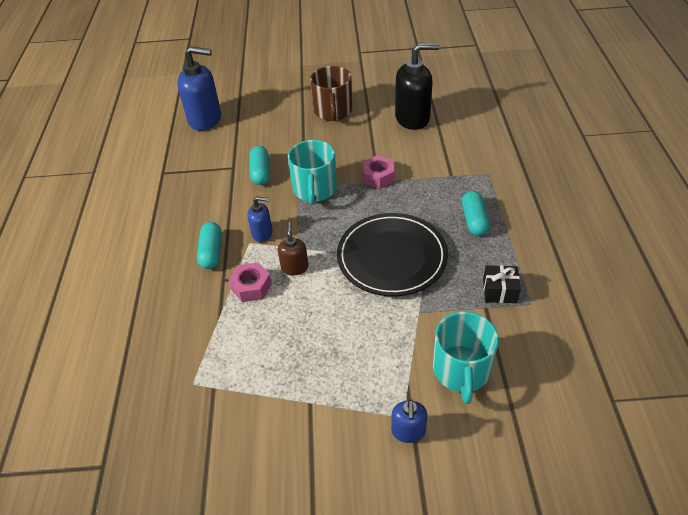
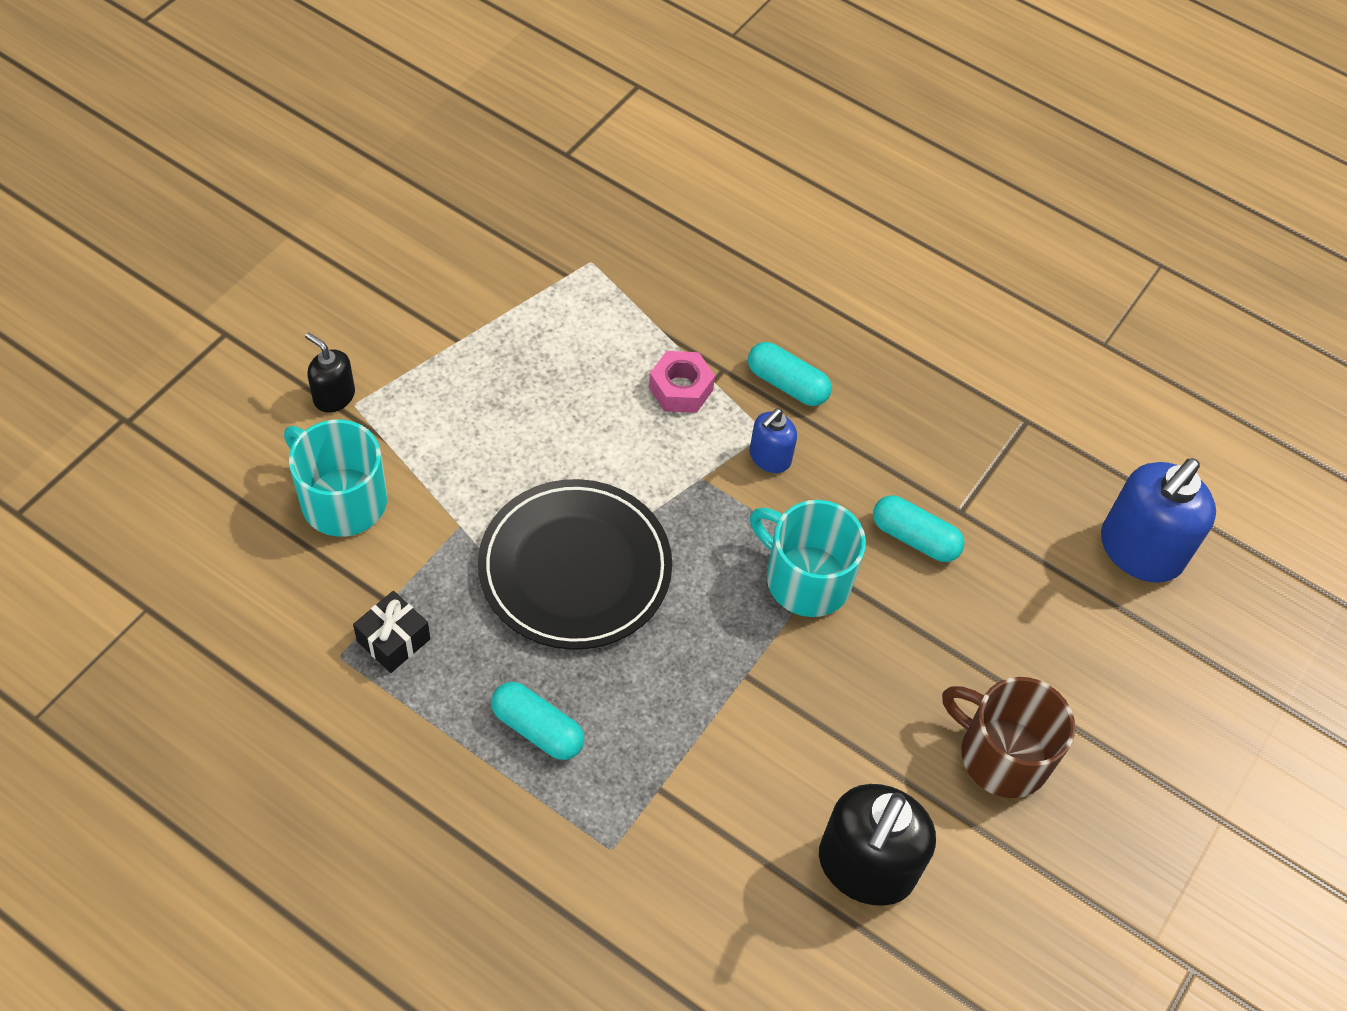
camera: 120 degrees right, 10 degrees up
(294, 267) = (668, 452): brown soap dispenser -> none
(378, 176) = (755, 684): pink nut -> none
(408, 431) = (334, 396): blue soap dispenser -> black soap dispenser

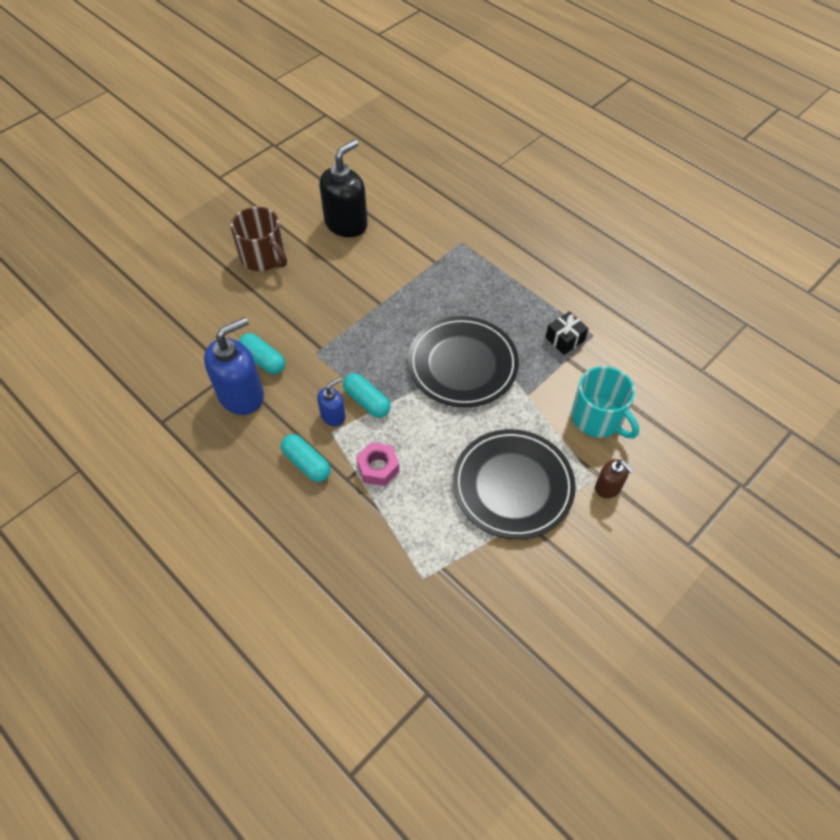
camera: 165 degrees left, 0 degrees up
(334, 396) = (608, 487): black soap dispenser -> brown soap dispenser
(477, 384) = (512, 486): none -> black plate
(537, 729) = (491, 291): turquoise capsule -> turquoise capsule (367, 401)
(806, 579) = (333, 345): turquoise mug -> none
(1140, 551) = (137, 339): blue soap dispenser -> blue soap dispenser (241, 395)

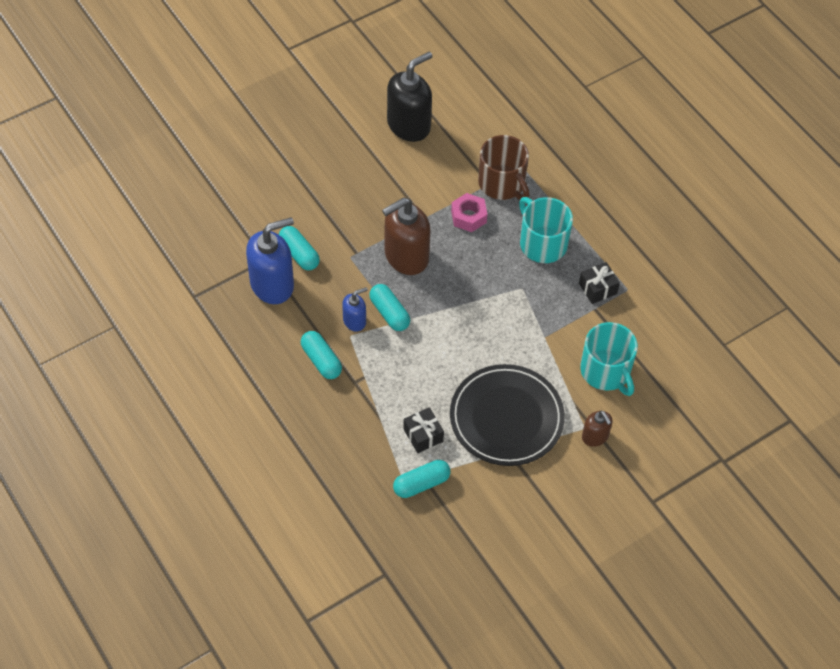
camera: 10 degrees right, 0 degrees up
(263, 257) = (318, 147): brown mug -> brown mug (502, 183)
(371, 343) = (406, 256): none -> brown soap dispenser
(378, 468) = (386, 377): pink nut -> pink nut (468, 217)
(431, 522) = (423, 435): none -> black gift
(442, 577) = (421, 484): none -> turquoise capsule
(462, 364) = (490, 295): black plate -> none
(499, 307) = (542, 243): none -> turquoise mug

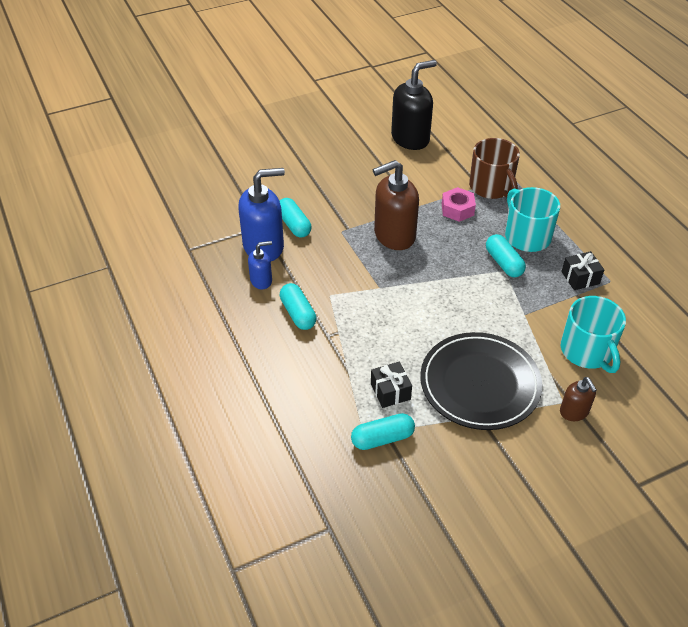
camera: 10 degrees right, 10 degrees down
(354, 321) = (336, 283): blue soap dispenser -> blue soap dispenser (261, 280)
(389, 313) = (371, 280): turquoise capsule -> turquoise capsule (503, 263)

